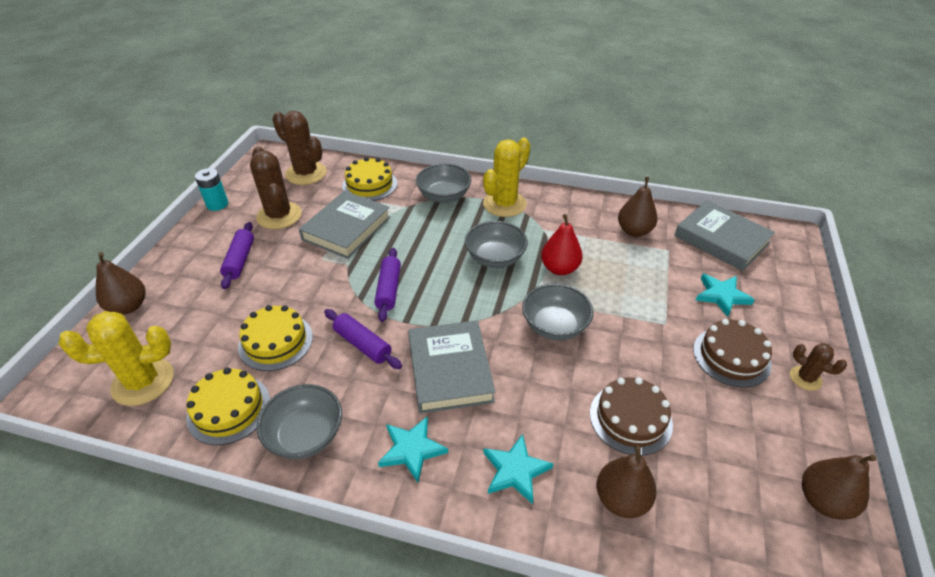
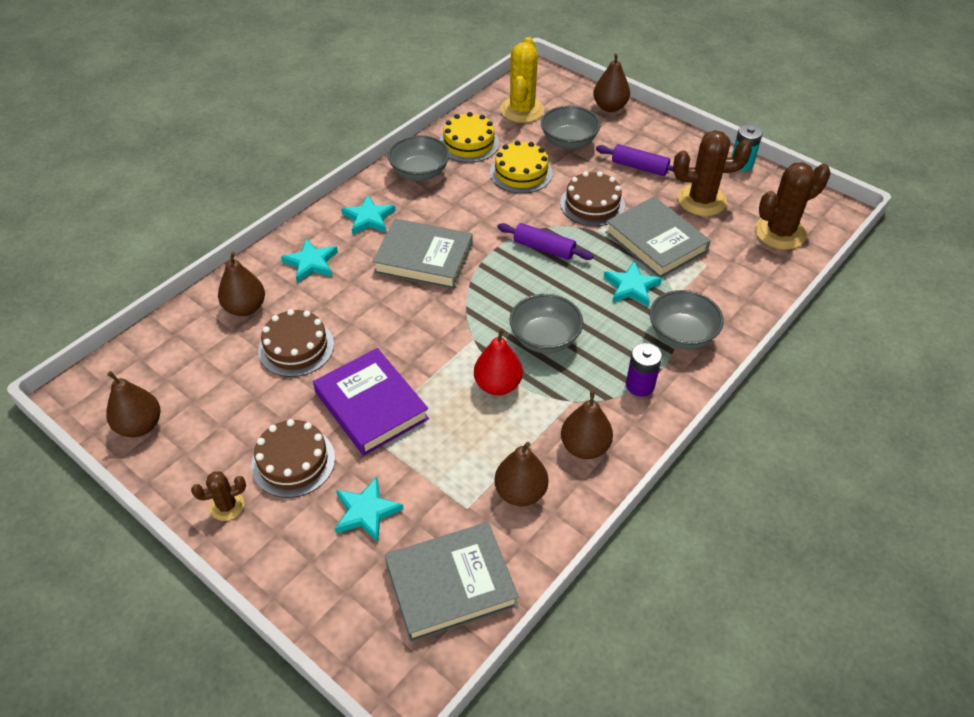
camera: 115 degrees right, 5 degrees up
(310, 276) = (592, 204): none -> brown cake
(363, 344) = (486, 217): purple rolling pin -> none
(369, 184) = (735, 278): yellow cake -> none
(408, 229) = (631, 287): none -> turquoise star
(504, 204) = (640, 385): yellow cactus -> purple battery
(554, 326) = (423, 344): grey bowl -> grey bowl (568, 142)
(575, 214) = (584, 447): none -> brown pear
(640, 332) = (371, 405): none -> purple book

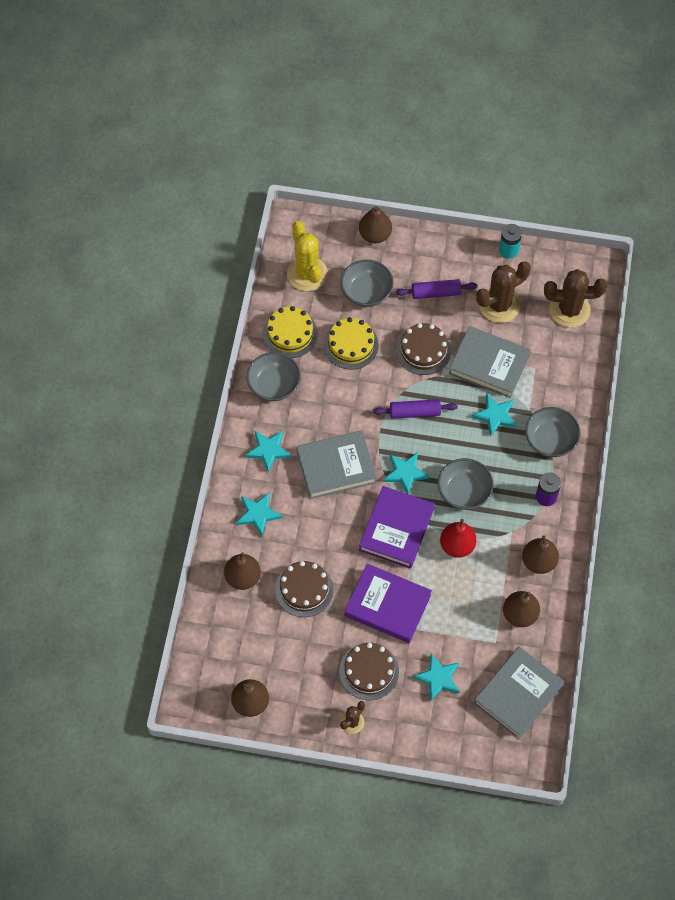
camera: 30 degrees left, 15 degrees up
(441, 339) = (396, 529): none -> purple book
(492, 294) = (405, 473): none -> turquoise star
(780, 232) = (569, 310): brown cactus -> brown cactus turned 60 degrees clockwise

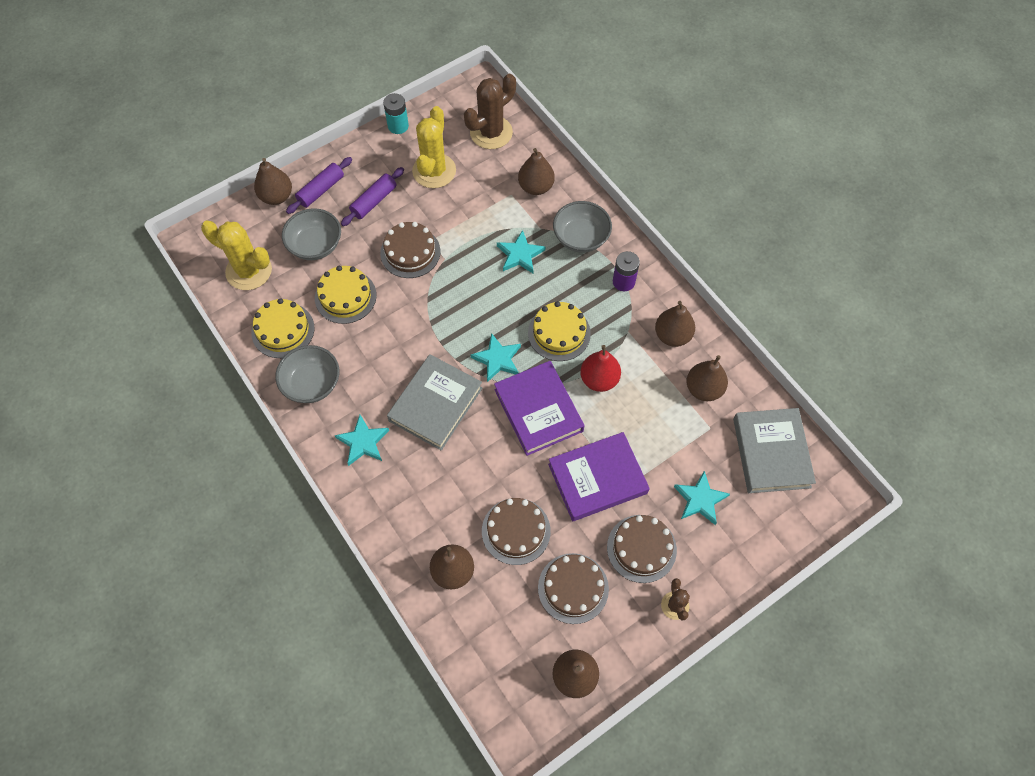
camera: 45 degrees left, 0 degrees up
(258, 514) = (410, 504): turquoise star -> none
(302, 654) = (573, 588): none -> brown cake
(415, 412) = (454, 305): purple rolling pin -> purple rolling pin (321, 190)
(464, 492) = (559, 333): grey bowl -> yellow cake
(489, 364) = (473, 221): grey book -> none
(499, 305) = (434, 171): brown cactus -> yellow cactus
(558, 377) = (536, 187): none -> brown pear

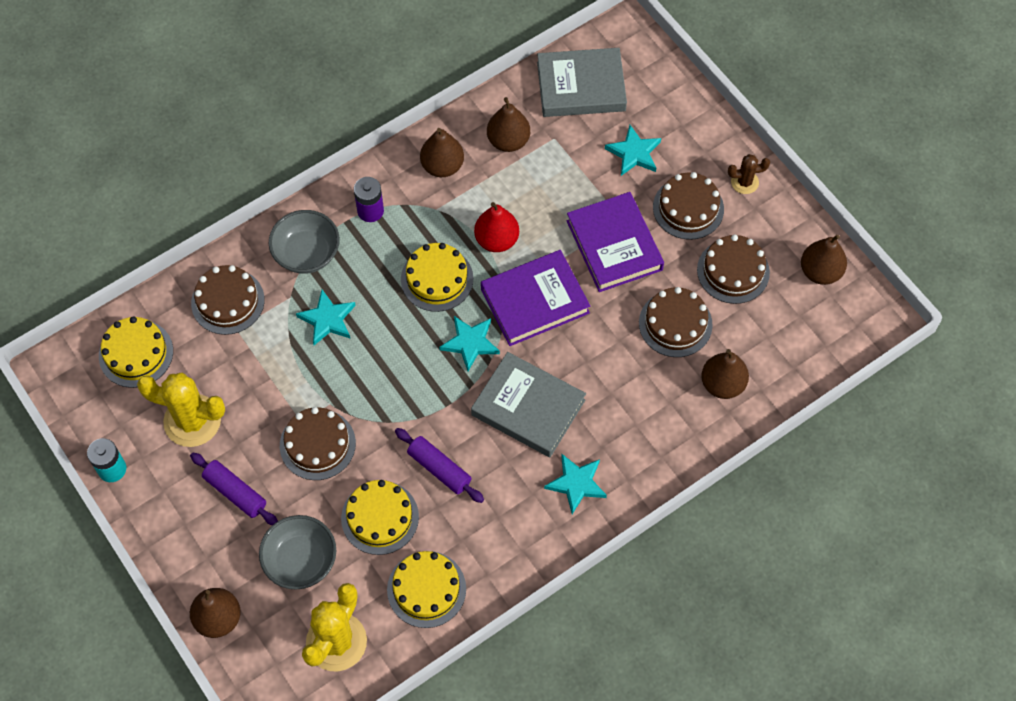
camera: 90 degrees left, 0 degrees up
(312, 383) = (501, 547): grey bowl -> none
(321, 190) = (212, 561): purple rolling pin -> purple rolling pin (439, 469)
(491, 133) = (136, 353): brown cactus -> yellow cake
(536, 187) = (228, 301): brown pear -> brown cake

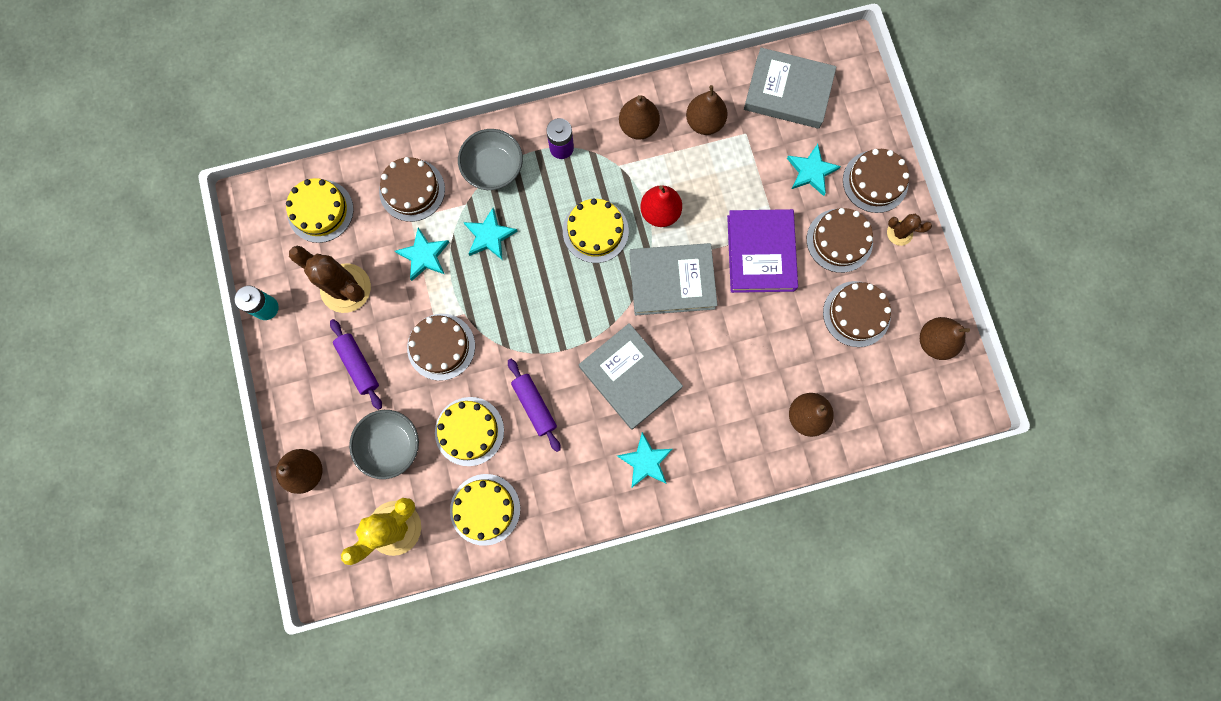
camera: 20 degrees right, 15 degrees up
(192, 421) = (345, 288): yellow cactus -> brown cactus
(470, 343) = (602, 300): turquoise star -> turquoise star (424, 255)
(535, 301) = (672, 281): purple book -> grey book
(675, 324) = (786, 345): brown cake -> brown cake (875, 181)

